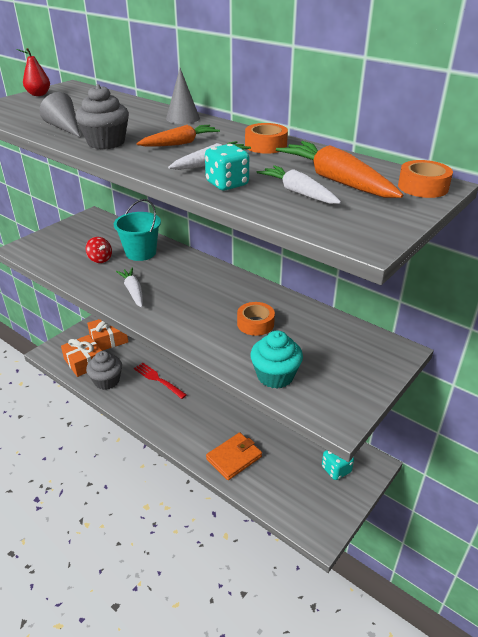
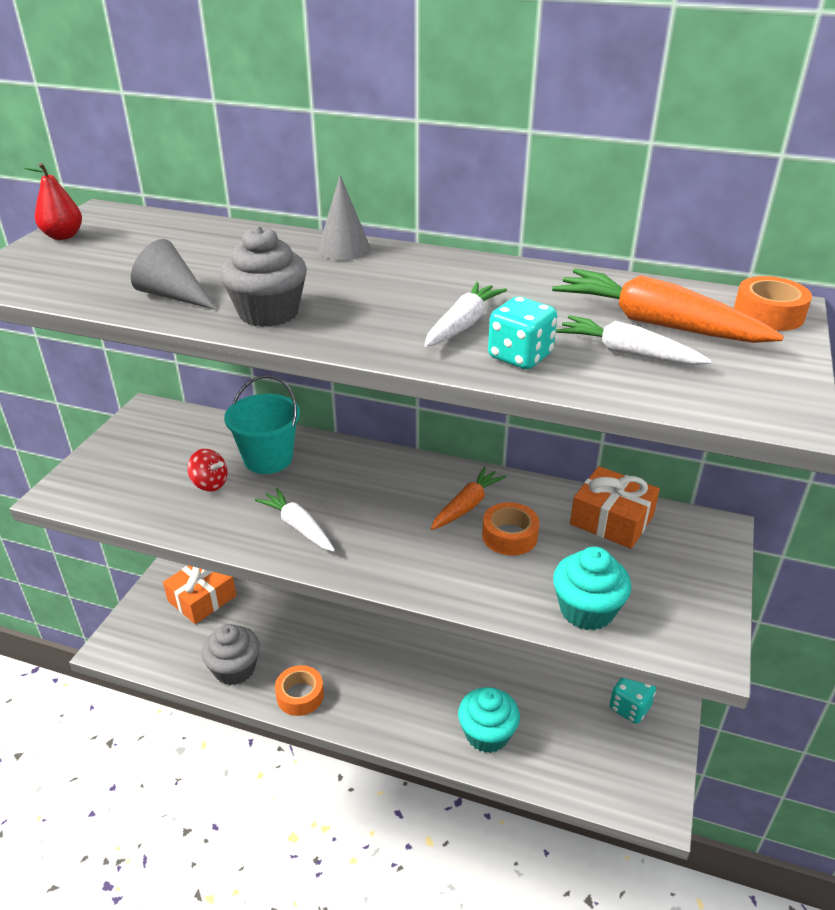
camera: 20 degrees left, 0 degrees up
(84, 362) = (181, 647): orange gift -> orange gift (611, 520)
(158, 380) = (314, 644): red fork -> none
(180, 143) = (384, 296): orange carrot -> orange carrot (467, 505)
(234, 458) = (487, 734): orange wallet -> turquoise cupcake
(265, 145) = (509, 280): orange tape -> orange tape (300, 695)

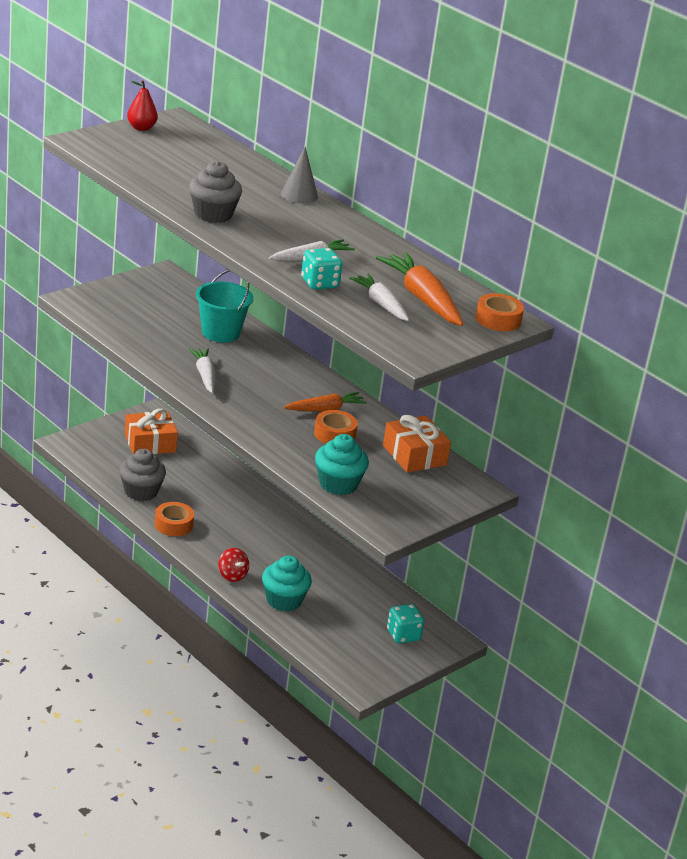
camera: 25 degrees right, 5 degrees down
(174, 296) = (172, 187): grey cone -> none
(210, 484) = (170, 331): red spinning top -> red spinning top (232, 575)

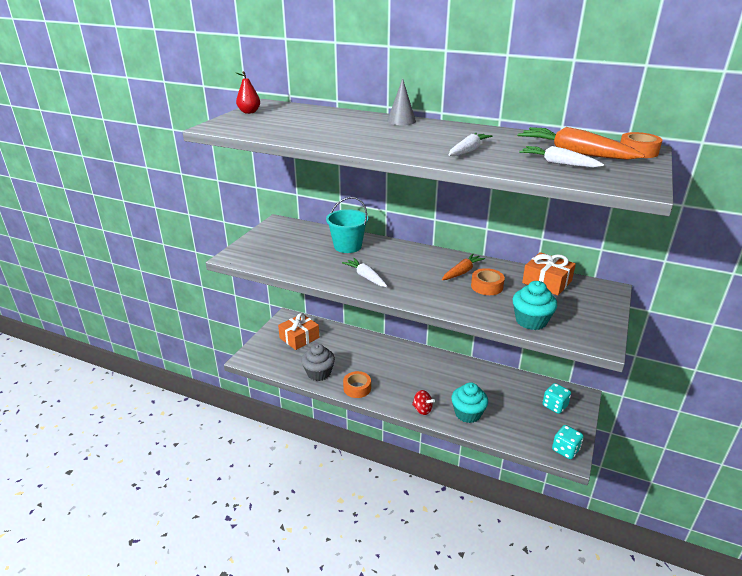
camera: 20 degrees left, 0 degrees up
(213, 214) = (363, 143): grey cupcake -> none
(319, 283) = (499, 163): turquoise dice -> turquoise dice (565, 450)

